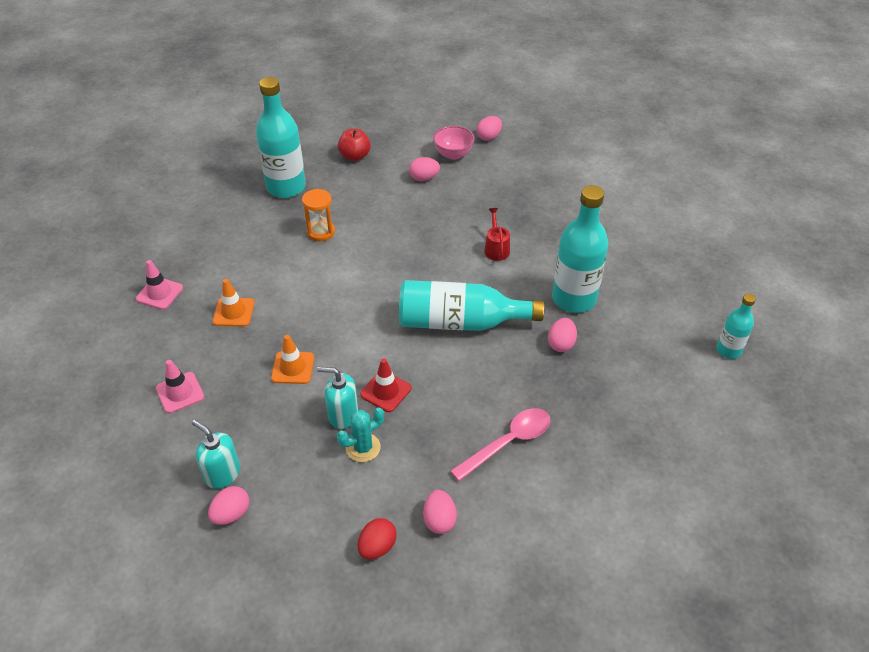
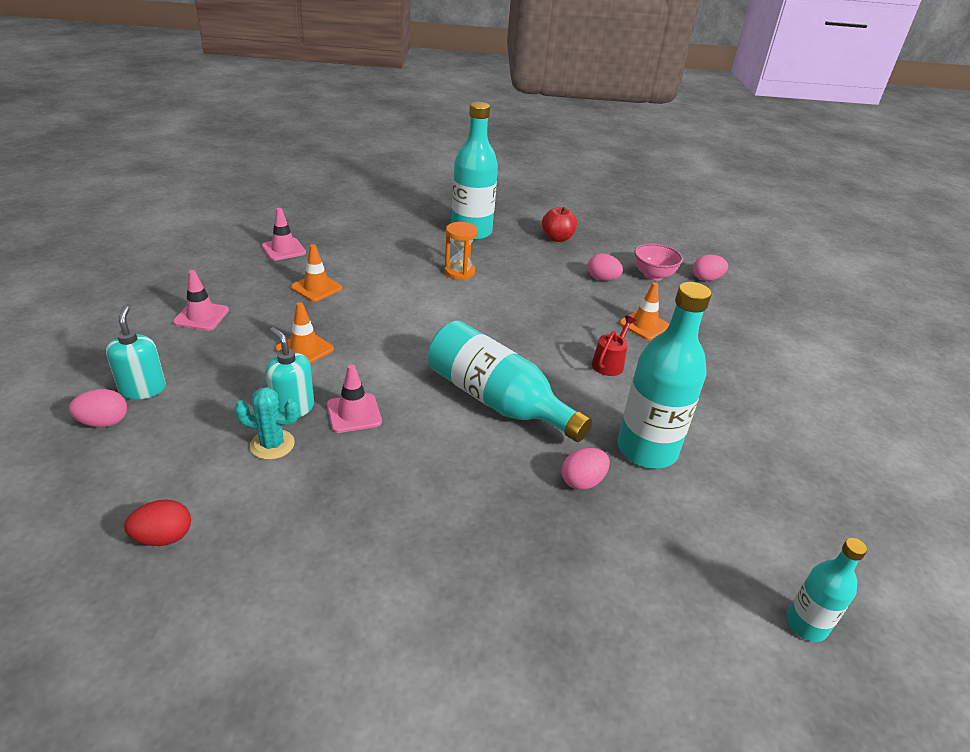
camera: 35 degrees right, 10 degrees down
(385, 391) = (354, 413): red traffic cone -> pink traffic cone
(439, 520) = (248, 558): pink egg -> none
(488, 203) = (644, 325): none -> orange traffic cone
(508, 442) = (409, 535): pink spoon -> none

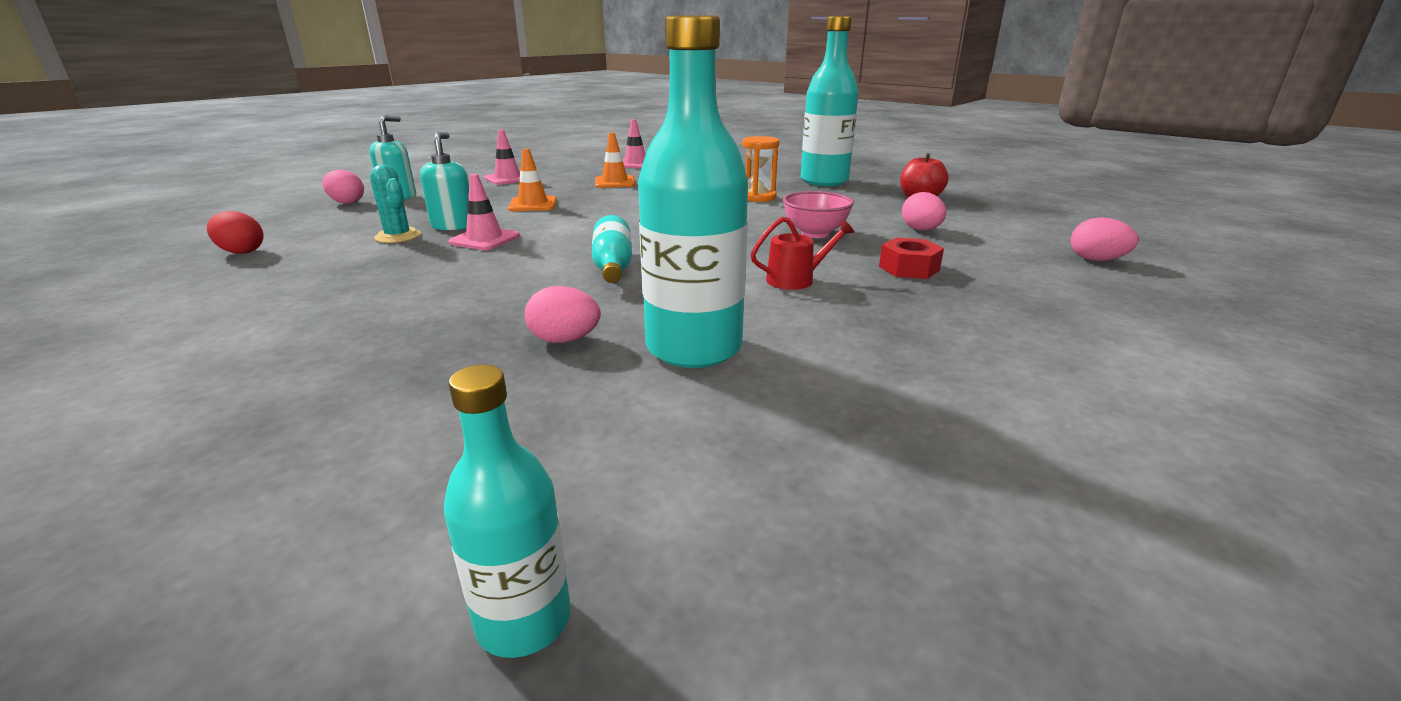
camera: 45 degrees right, 10 degrees down
(496, 401) = (613, 266): turquoise bottle -> turquoise bottle, size x0.53
(644, 325) = (909, 268): orange traffic cone -> red nut
(653, 275) = (1005, 241): pink bowl -> pink bowl (815, 234)

